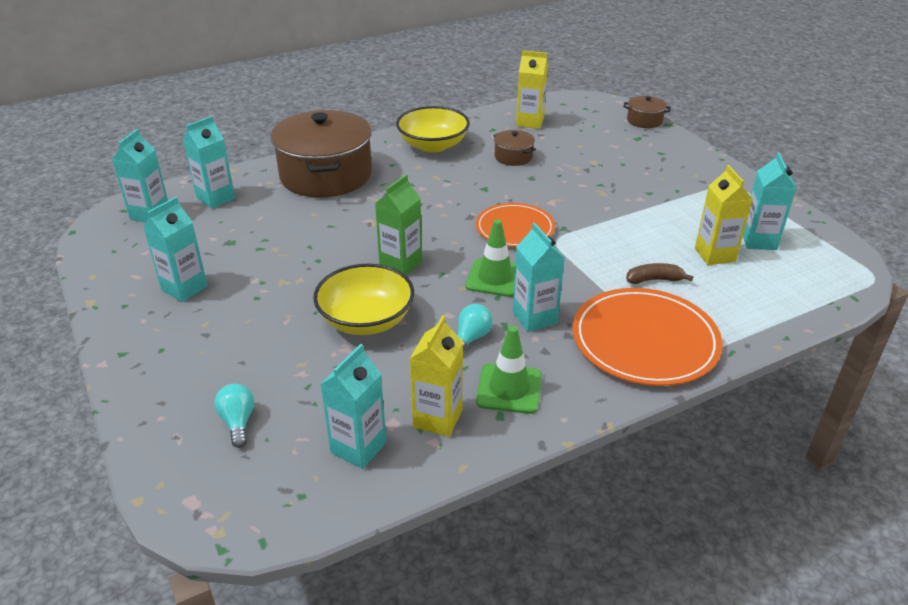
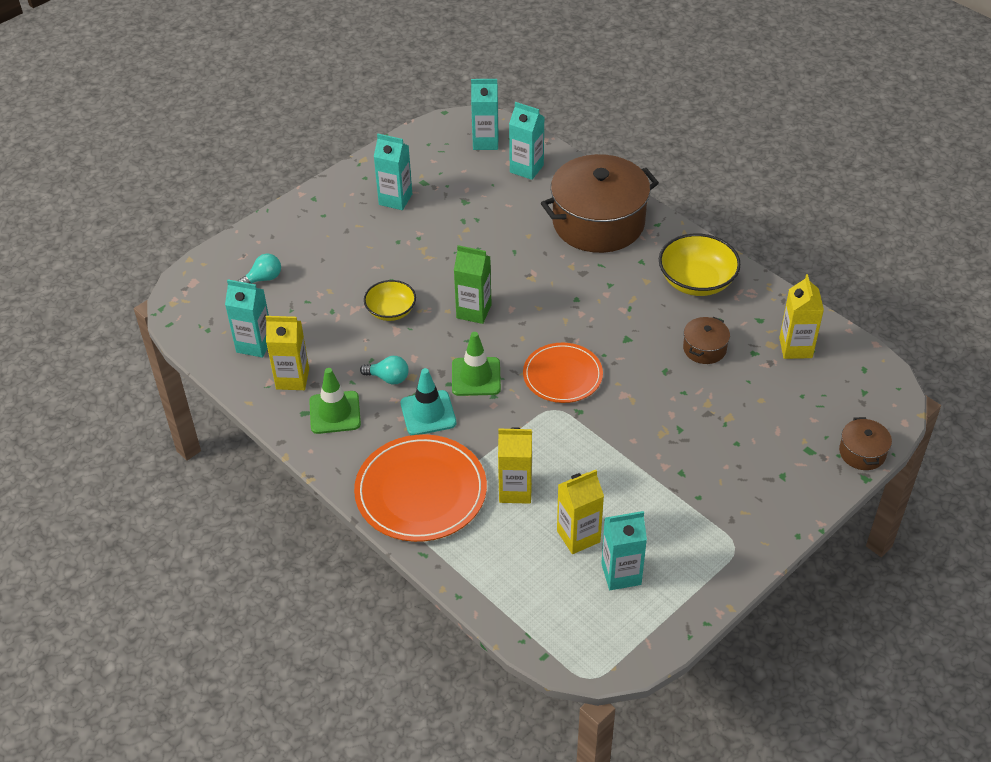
camera: 75 degrees right, 10 degrees up
(366, 320) = (391, 311): yellow bowl -> yellow bowl, size x0.64
(535, 318) = (428, 413): turquoise carton -> turquoise traffic cone
(654, 280) = (515, 490): brown banana -> yellow carton

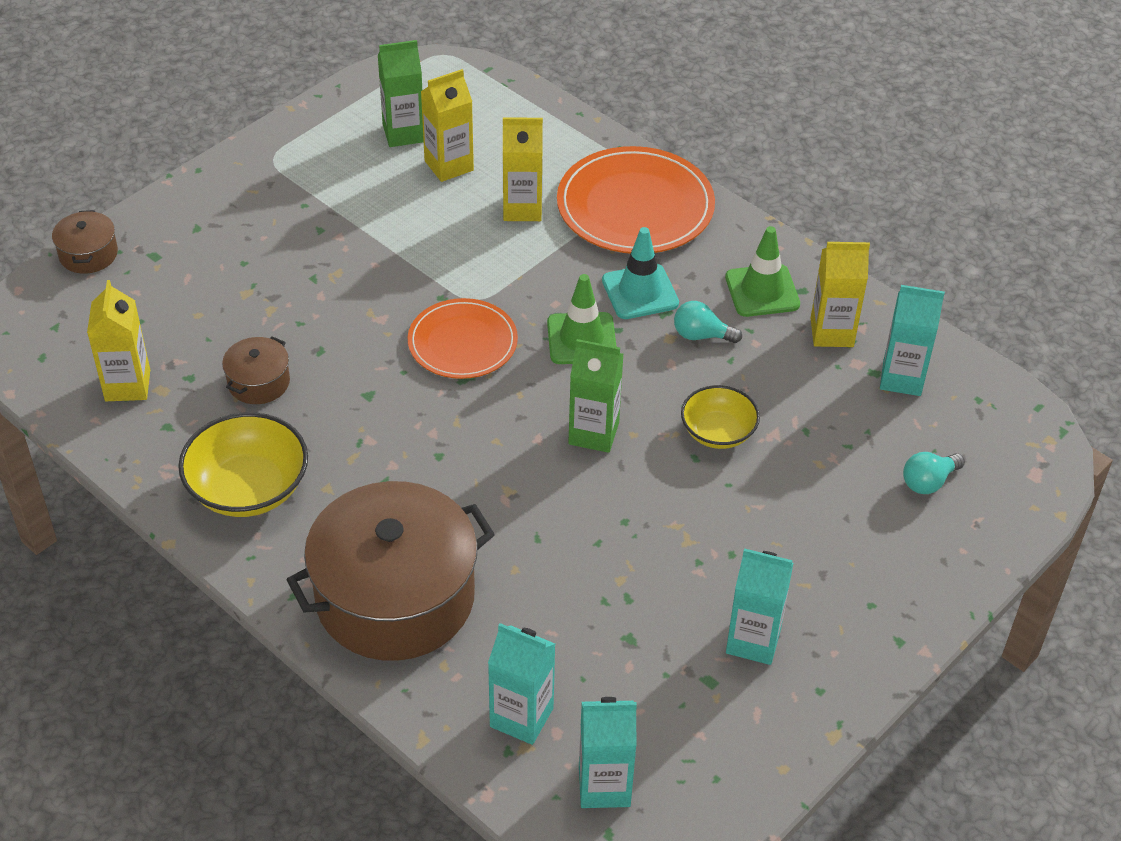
camera: 175 degrees right, 0 degrees up
(621, 574) = (403, 133): turquoise carton -> green carton

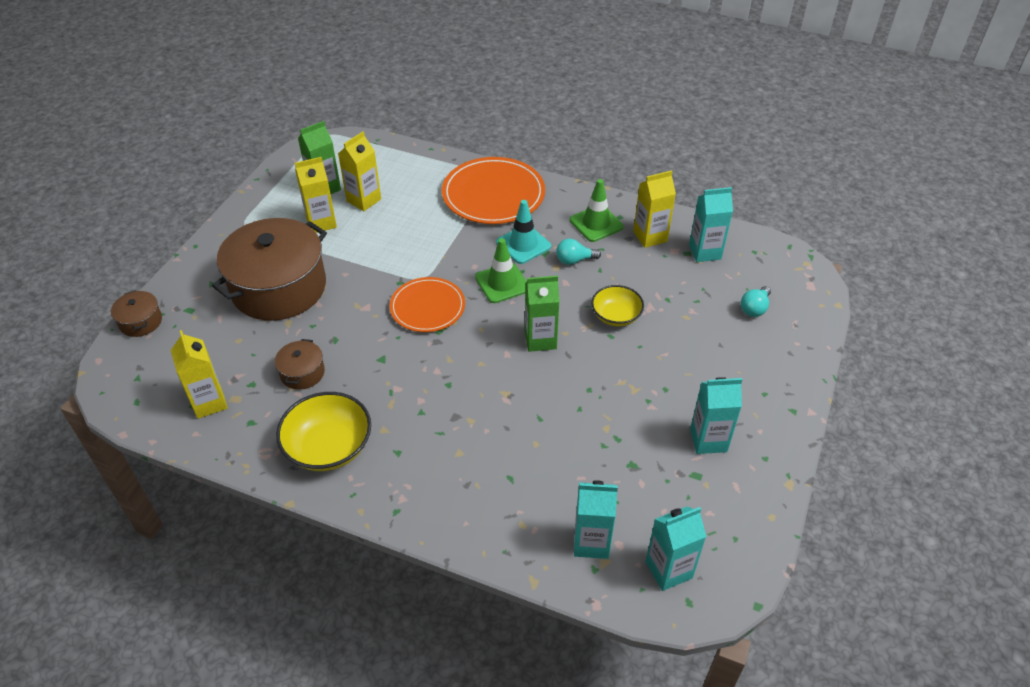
camera: 20 degrees left, 0 degrees up
(395, 597) = (466, 489): brown pot -> brown pot (279, 287)
(522, 208) = (424, 214): yellow carton -> yellow carton (321, 223)

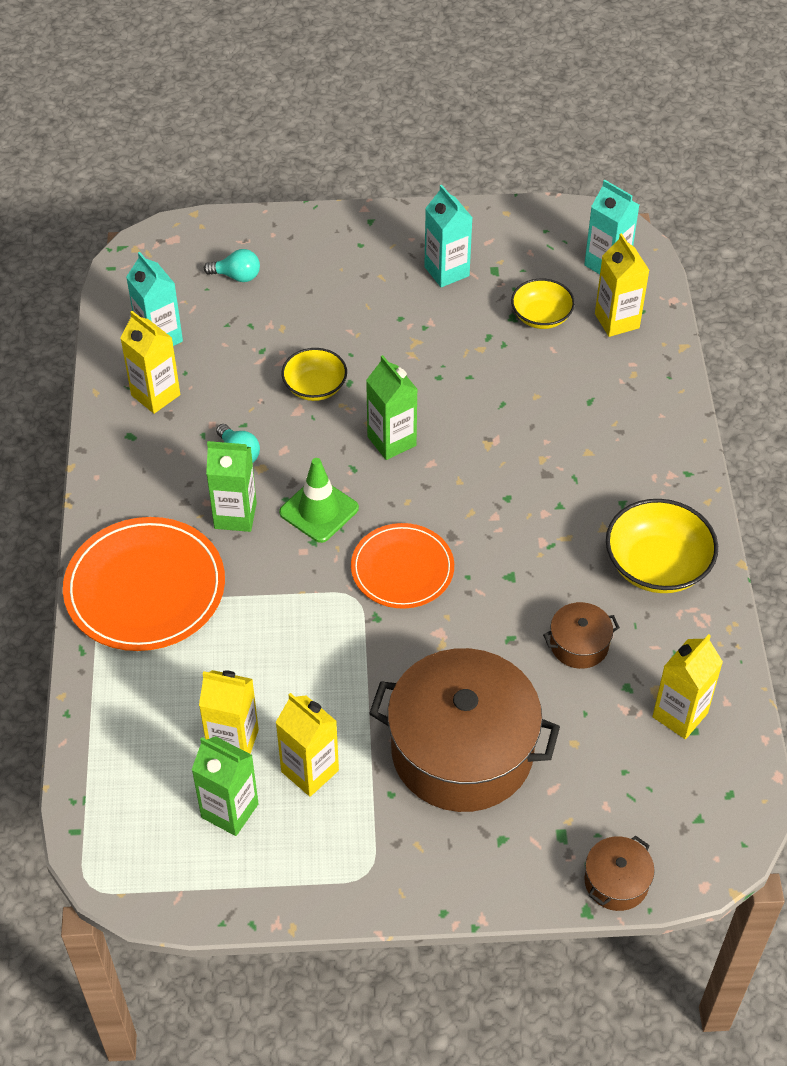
camera: 115 degrees left, 5 degrees up
(523, 244) = (235, 515): turquoise traffic cone -> green carton
(591, 542) = (617, 321): turquoise carton -> yellow carton
(596, 224) = (155, 455): green traffic cone -> none
(623, 486) = (541, 316): none -> yellow bowl

